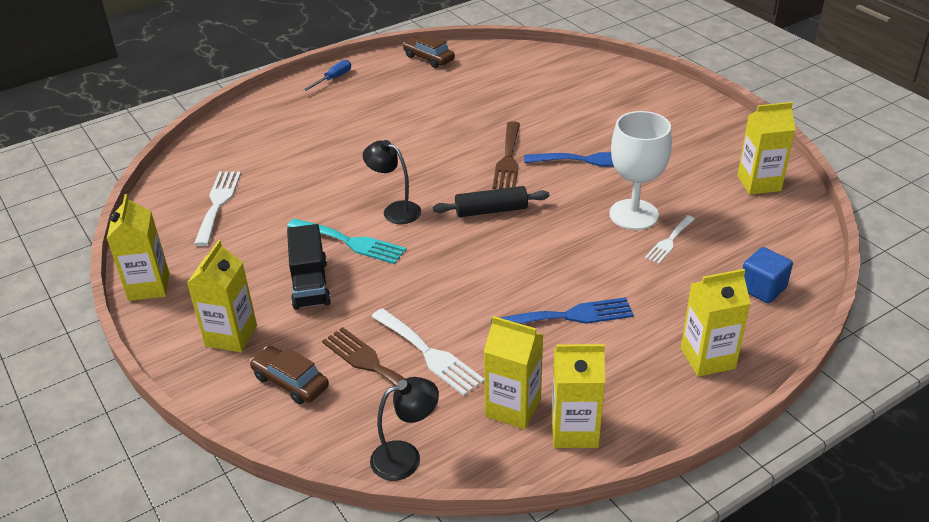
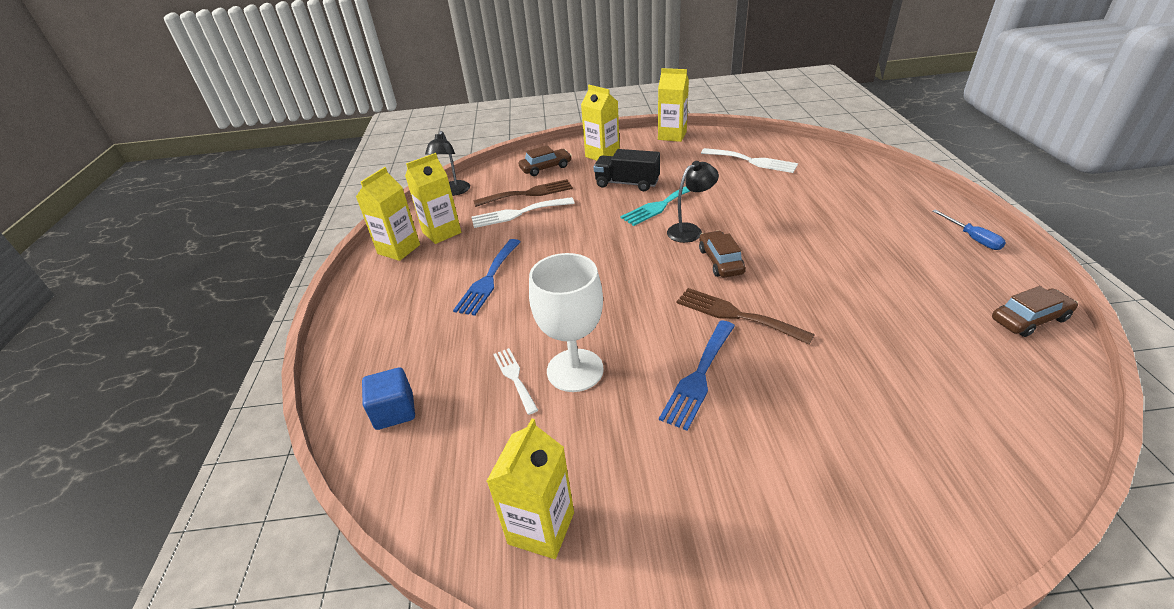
camera: 120 degrees right, 0 degrees up
(438, 182) = (720, 261): none -> brown car
(491, 210) = (653, 279): black rolling pin -> none
(707, 358) = (374, 332): yellow carton -> none

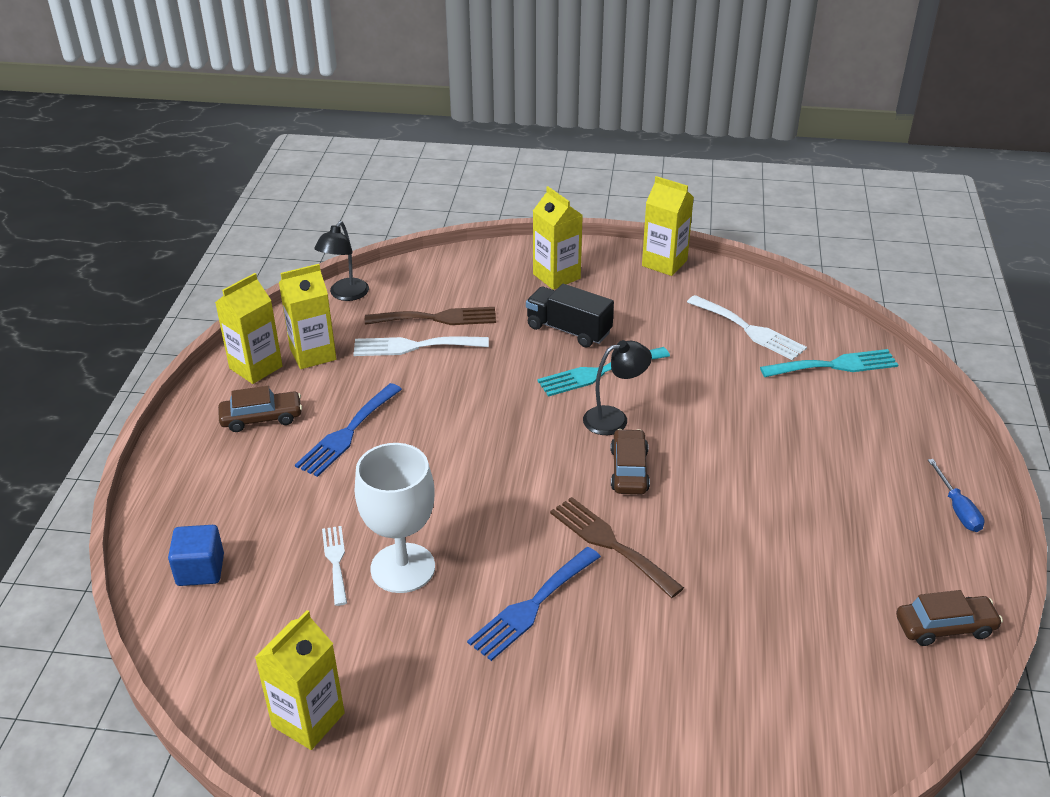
camera: 10 degrees right, 0 degrees up
(546, 168) = (475, 281): brown car -> brown car (261, 418)
(823, 170) = (835, 365): none -> turquoise fork

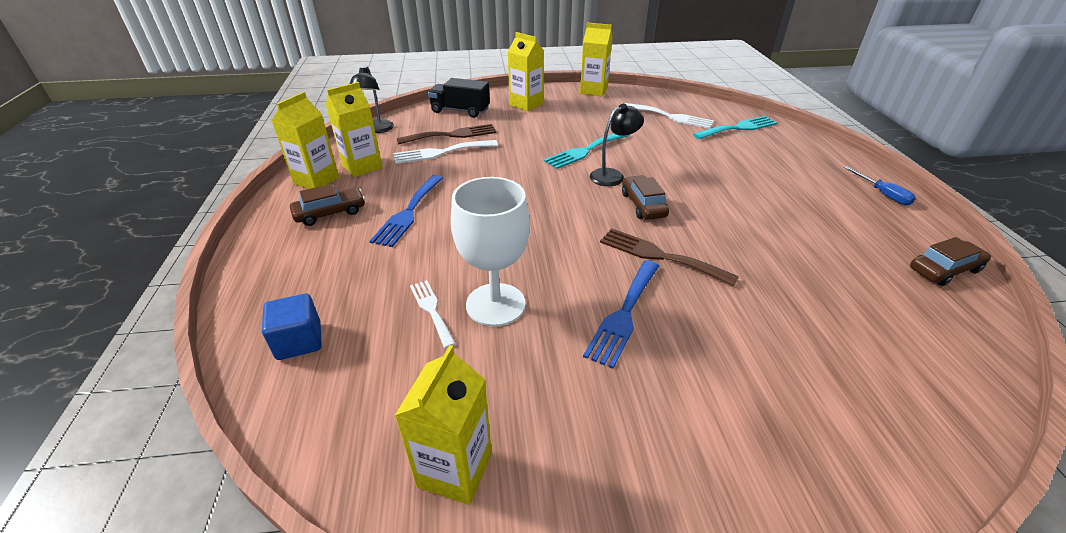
camera: 15 degrees left, 0 degrees up
(568, 330) = (550, 130): black truck -> black truck (460, 111)

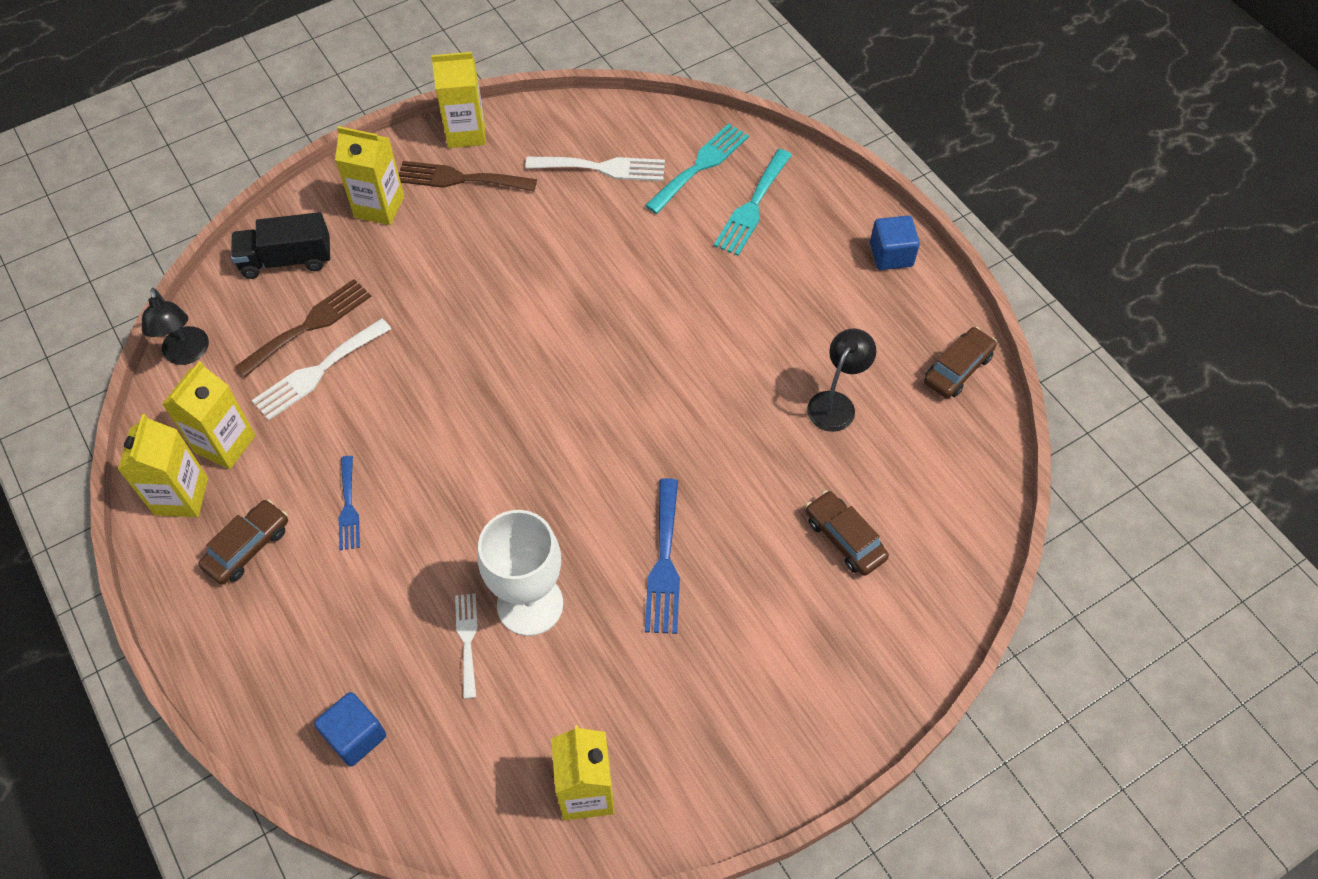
camera: 25 degrees left, 20 degrees up
(408, 213) = (348, 507): blue fork -> blue fork, size x0.64
(431, 310) = (467, 640): white fork -> white fork turned 45 degrees clockwise
(585, 151) = (514, 295): turquoise fork -> turquoise fork (752, 206)
(612, 175) = (570, 336): black lamp -> black lamp (836, 403)
(643, 205) = (627, 381): brown car -> brown car (844, 538)
(659, 256) = (673, 462): brown fork -> brown fork (460, 179)
(882, 194) = (891, 255): blue screwdriver -> blue cube

